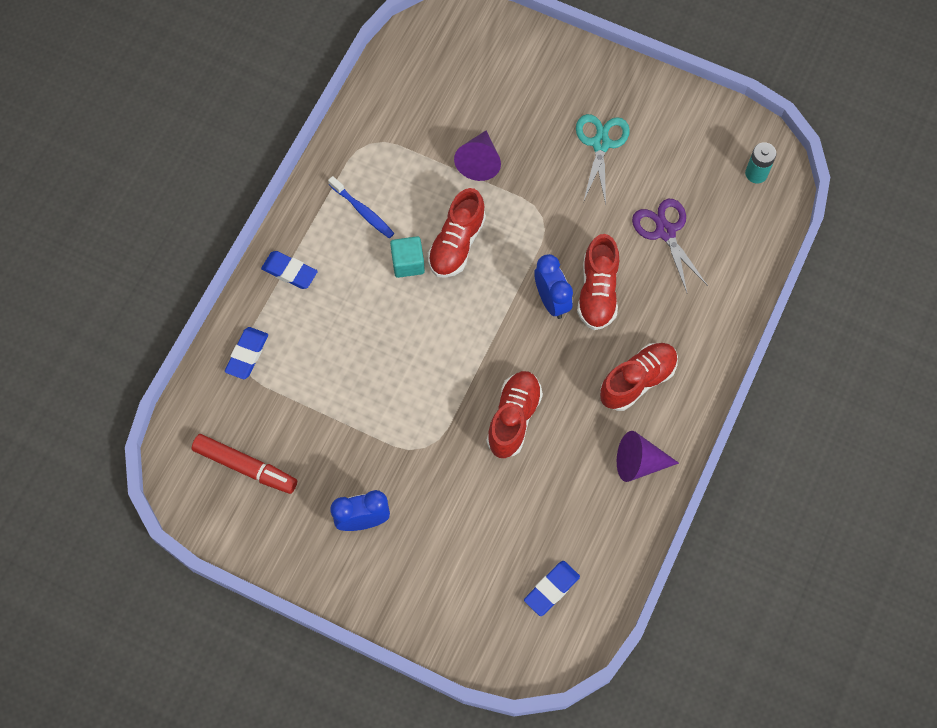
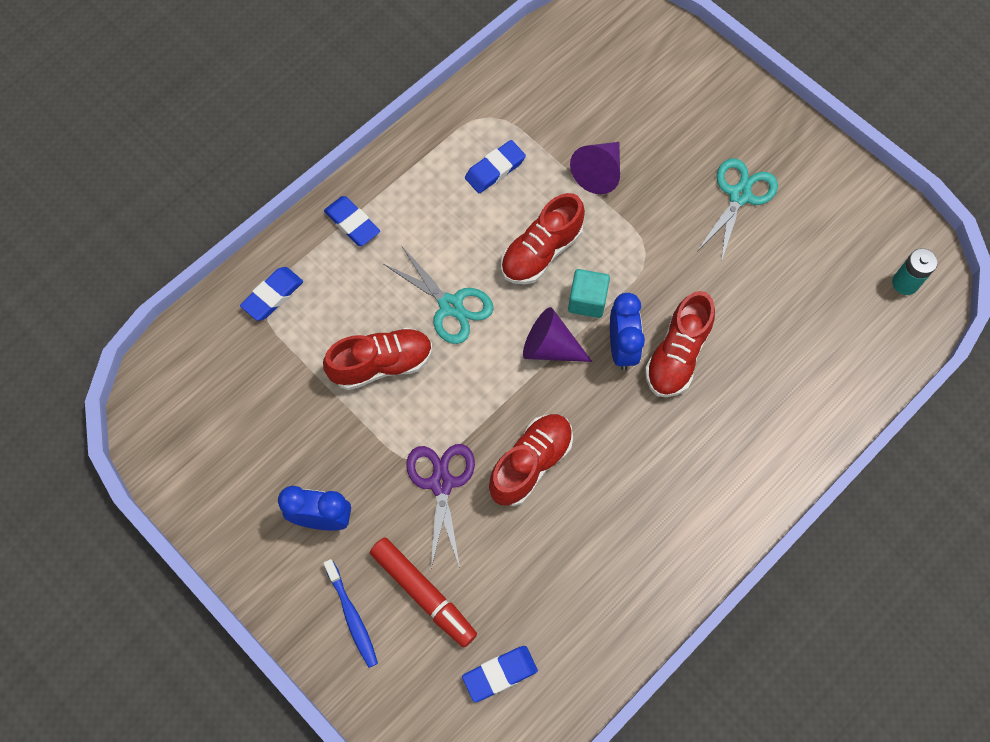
camera: 20 degrees right, 0 degrees up
(245, 467) = (222, 415): red marker -> red marker (423, 594)
(362, 211) = (454, 184): blue toothbrush -> blue toothbrush (352, 616)
(391, 187) = (495, 169): none -> blue eraser
(399, 313) = (450, 306): none -> turquoise scissors
(408, 263) = (480, 255): turquoise cube -> turquoise cube (587, 300)
(637, 381) = (686, 469): red shoe -> red shoe (382, 364)
(639, 463) = (653, 564): purple cone -> purple cone (550, 347)
(665, 232) = (778, 314): purple scissors -> purple scissors (441, 483)

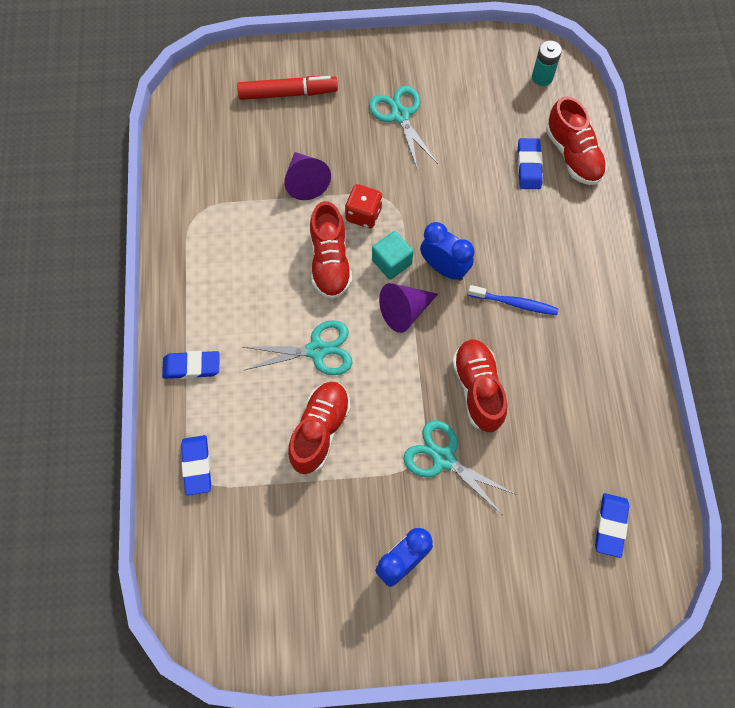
camera: 50 degrees left, 0 degrees up
(352, 616) = (492, 596): blue toothbrush -> blue toothbrush (514, 303)
(423, 594) = (514, 533): red marker -> red marker (288, 93)
(441, 483) = (443, 459): purple scissors -> turquoise scissors
(495, 169) = (240, 242): blue eraser -> blue eraser (528, 166)
(612, 242) = (363, 214): none -> red dice
(677, 355) = (478, 240): red shoe -> red shoe (573, 155)

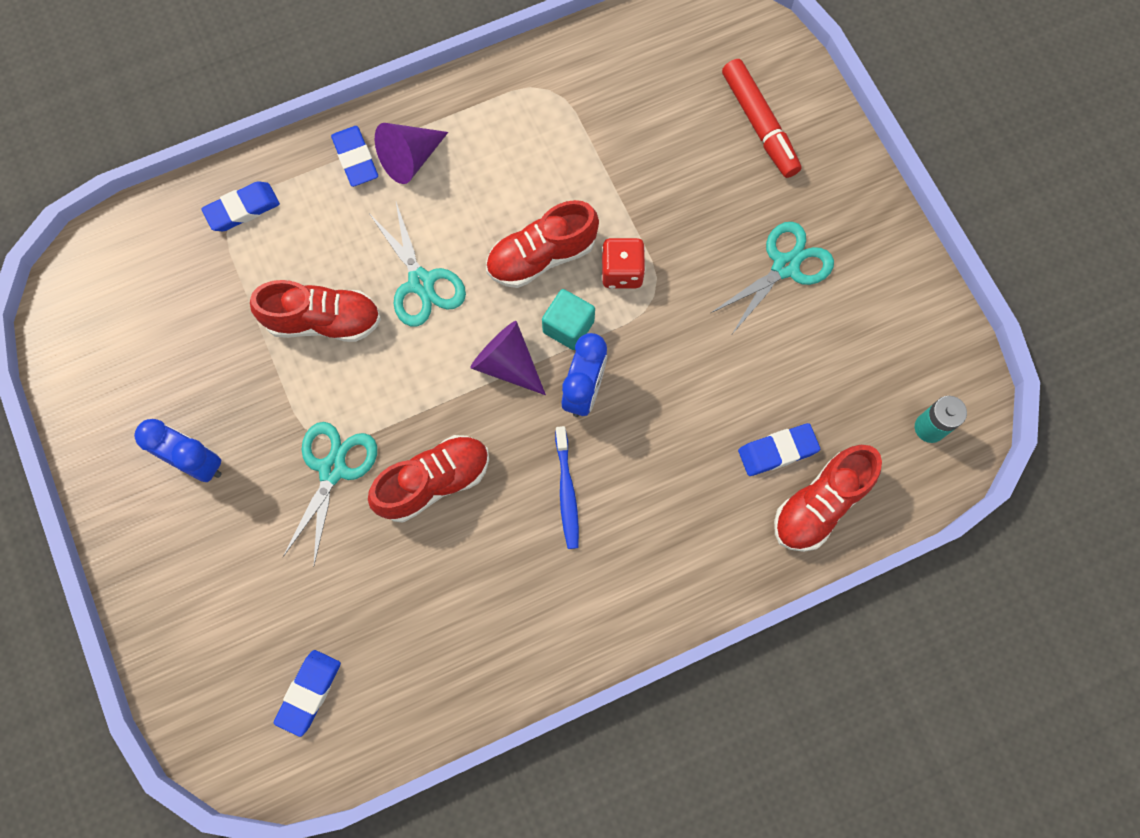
camera: 70 degrees right, 5 degrees up
(305, 181) = (641, 190): purple cone -> purple cone (410, 159)
(610, 525) = (309, 692): blue eraser -> blue eraser turned 60 degrees counterclockwise

